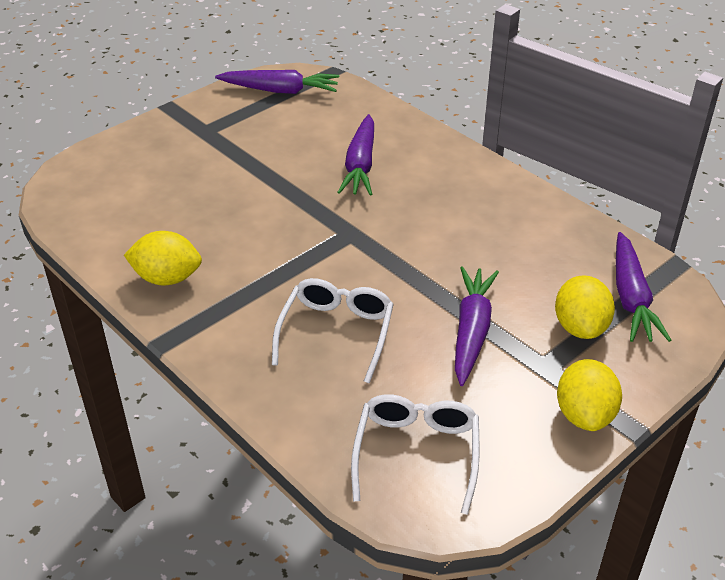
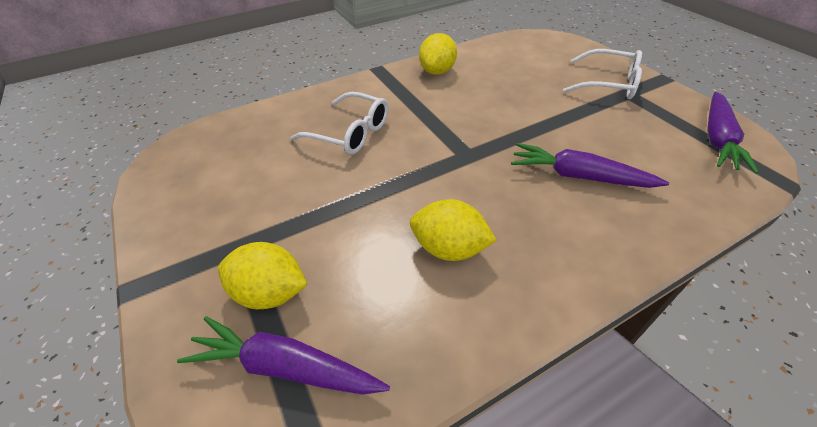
camera: 105 degrees right, 5 degrees up
(416, 453) = (218, 153): white glasses -> white glasses (608, 84)
(471, 331) = (311, 206): purple carrot -> none
(584, 414) = (172, 257): yellow lemon -> yellow lemon (449, 248)

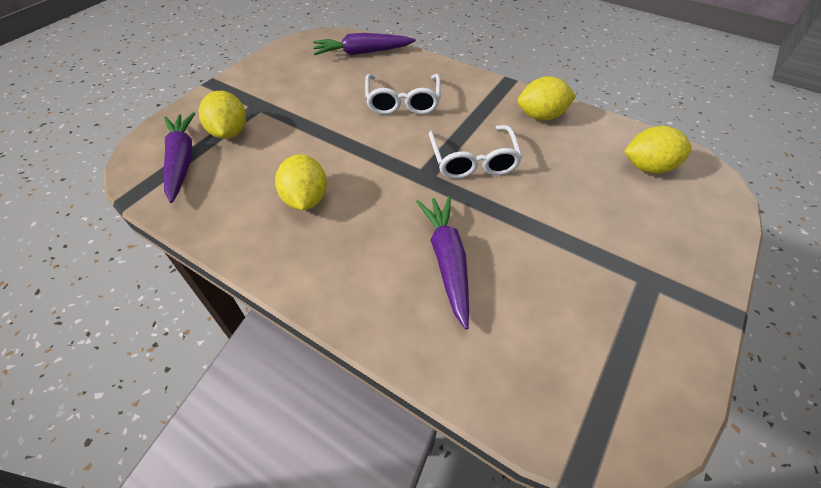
camera: 60 degrees right, 5 degrees up
(525, 53) = (647, 167): none -> yellow lemon
(608, 84) = (654, 256): white glasses -> white glasses (473, 161)
(718, 139) = (623, 389): purple carrot -> purple carrot (362, 52)

